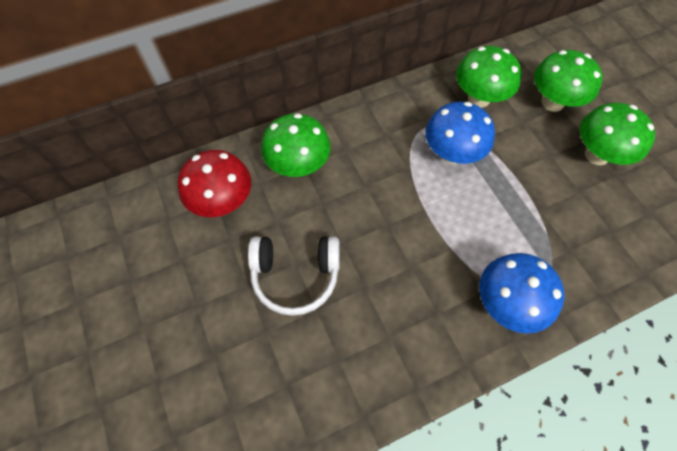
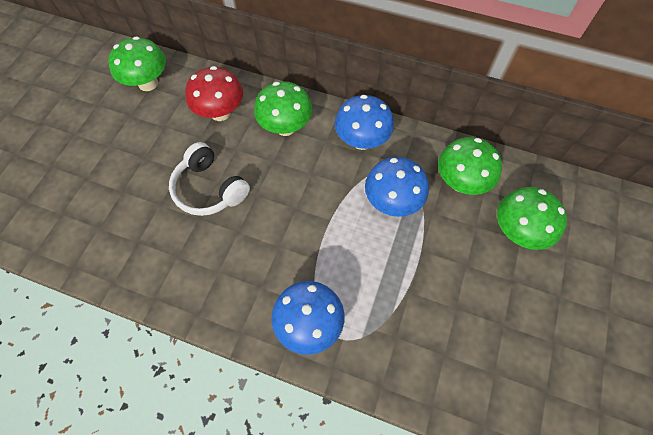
camera: 45 degrees right, 0 degrees up
(373, 126) = (362, 141): none -> blue mushroom
(596, 155) = (504, 297): green mushroom -> green mushroom (148, 83)

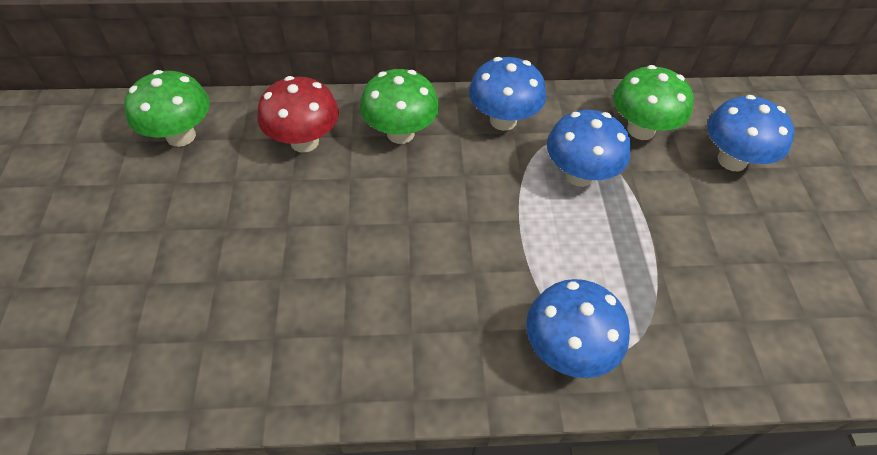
camera: 25 degrees left, 10 degrees down
(209, 189) = (341, 236): white headphones -> none
(517, 232) = (732, 160): green mushroom -> blue mushroom

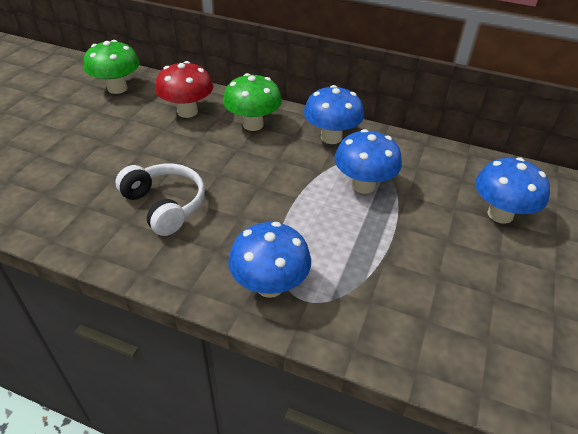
camera: 25 degrees right, 10 degrees down
(375, 293) = (165, 205): none -> white headphones
(641, 130) = (435, 173): green mushroom -> none

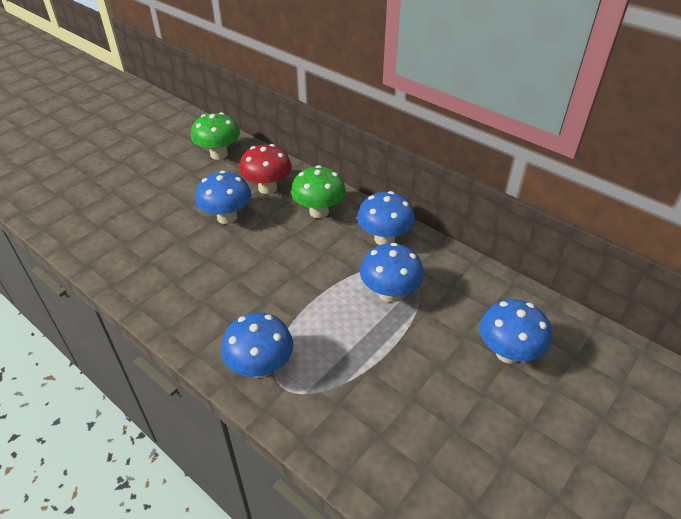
camera: 20 degrees right, 0 degrees up
(156, 146) = (227, 217): none -> blue mushroom
(165, 205) = (210, 274): white headphones -> none

